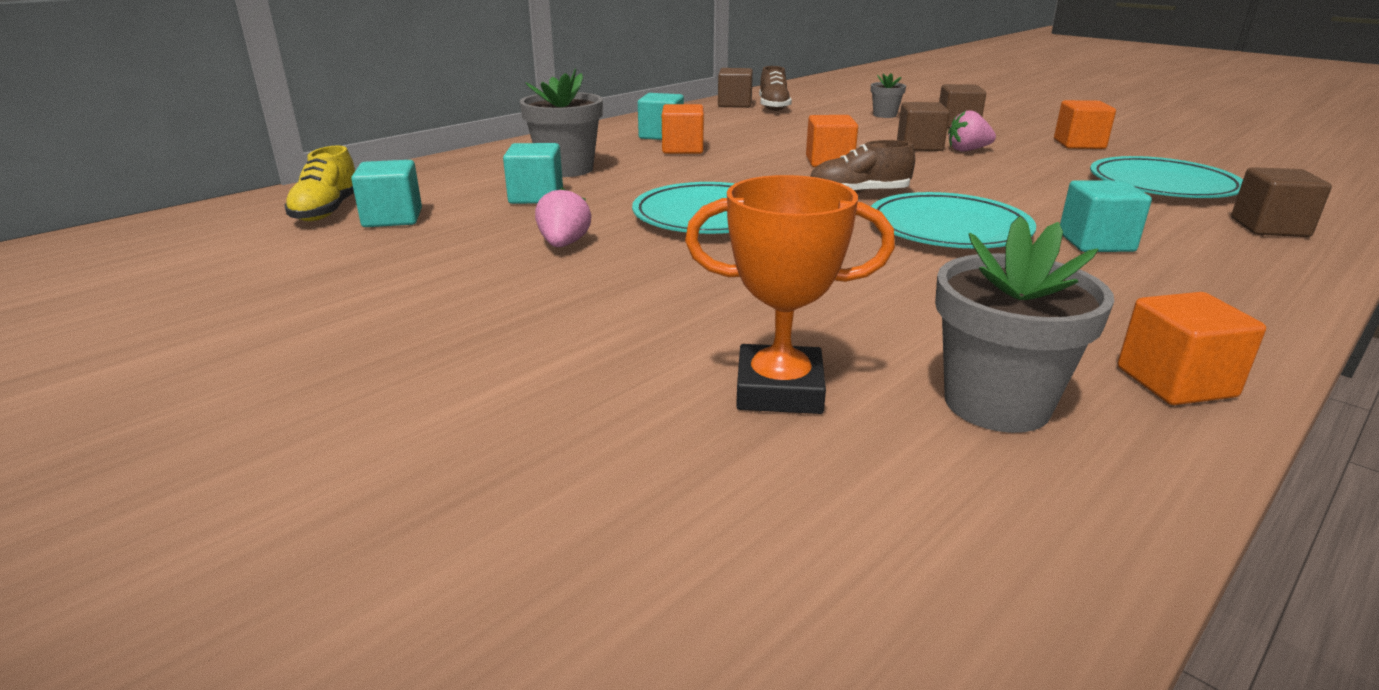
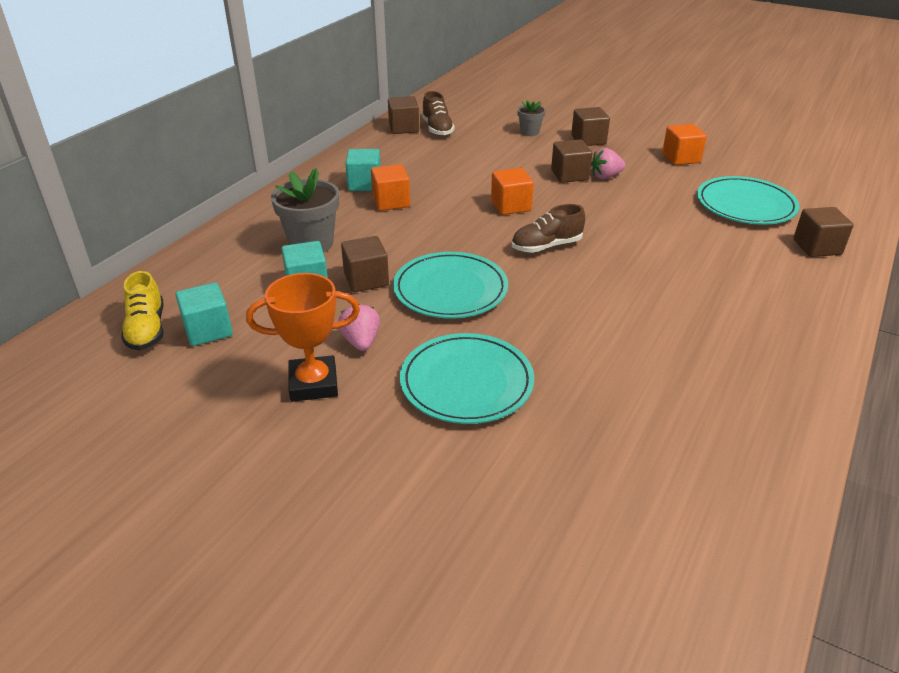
camera: 15 degrees left, 10 degrees up
(609, 199) = (366, 280): none -> brown cube
(779, 390) = (570, 464): orange trophy -> orange trophy (313, 384)
(948, 228) = (620, 279): turquoise plate -> turquoise plate (466, 382)
(996, 403) = (695, 451): grey flower pot -> none
(1096, 242) = (716, 281): turquoise cube -> none
(1175, 382) = (785, 412): orange cube -> none

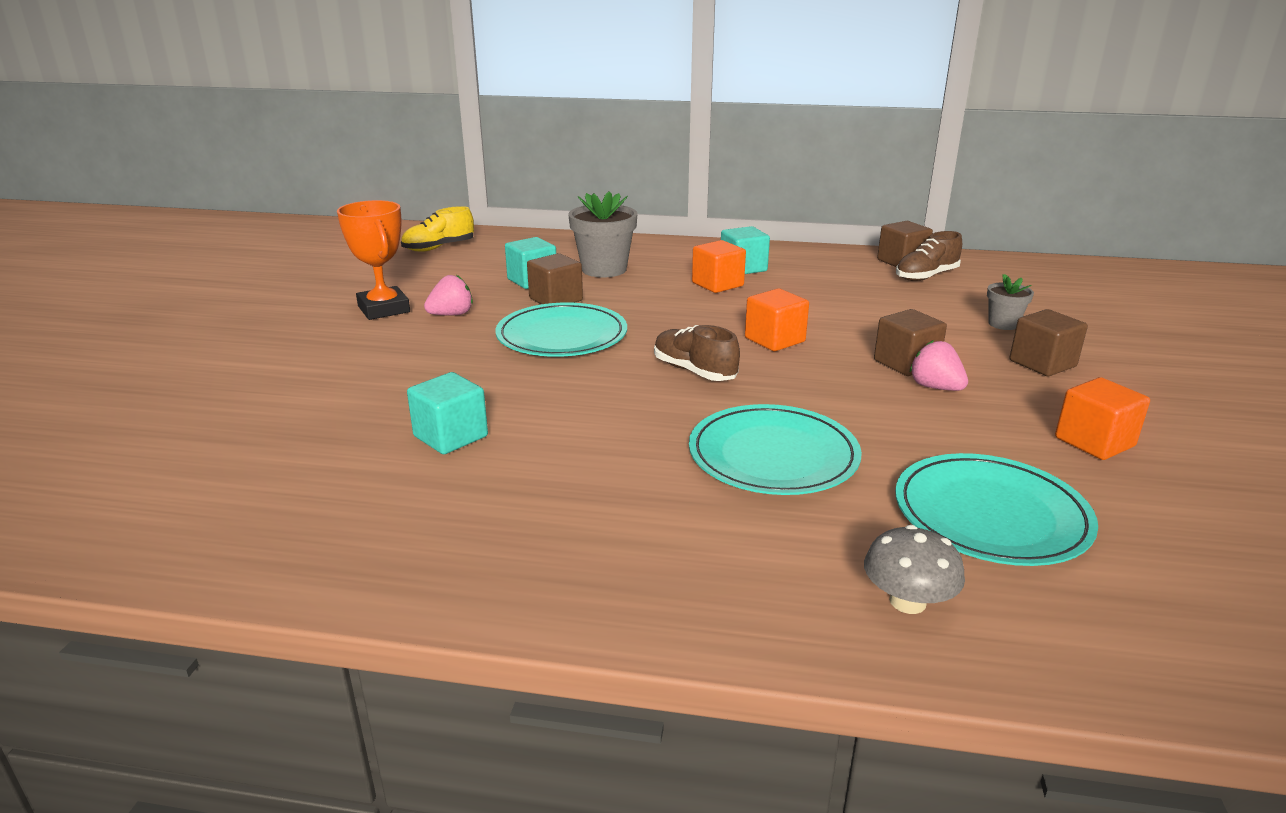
camera: 70 degrees right, 10 degrees down
(208, 330) = (445, 264): turquoise cube -> turquoise cube (450, 436)
(466, 382) = (402, 366): turquoise plate -> turquoise plate (773, 456)
(817, 247) = (907, 601): brown cube -> grey mushroom

